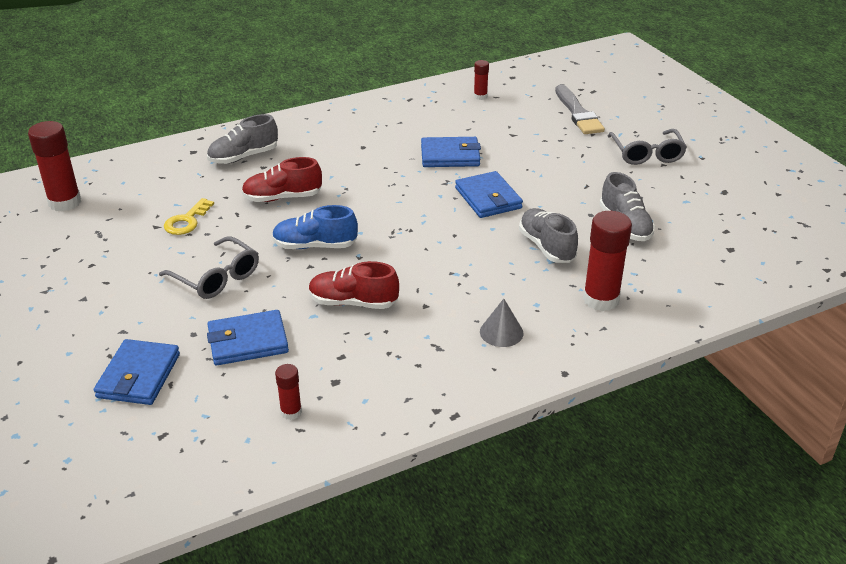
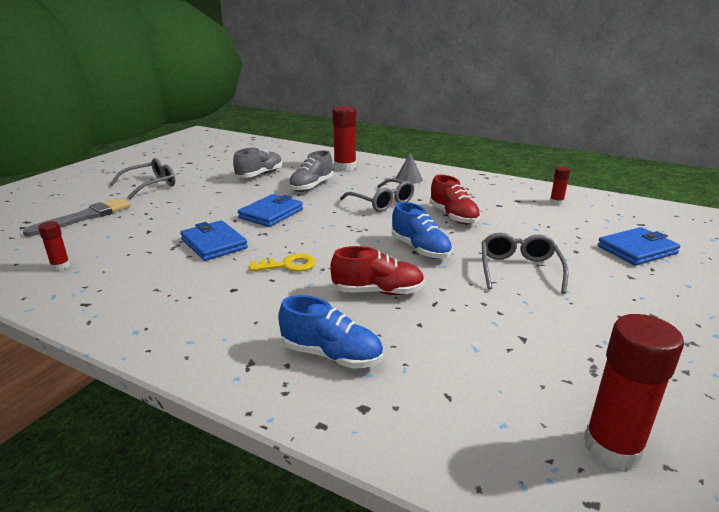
camera: 125 degrees left, 10 degrees down
(187, 221) = (487, 324): yellow key -> yellow key (288, 265)
(243, 157) = (331, 355): grey shoe -> blue shoe
(248, 341) = (543, 231): blue wallet -> none
(282, 197) = (378, 291): red shoe -> red shoe turned 45 degrees counterclockwise
(444, 274) = (382, 202): none -> grey glasses

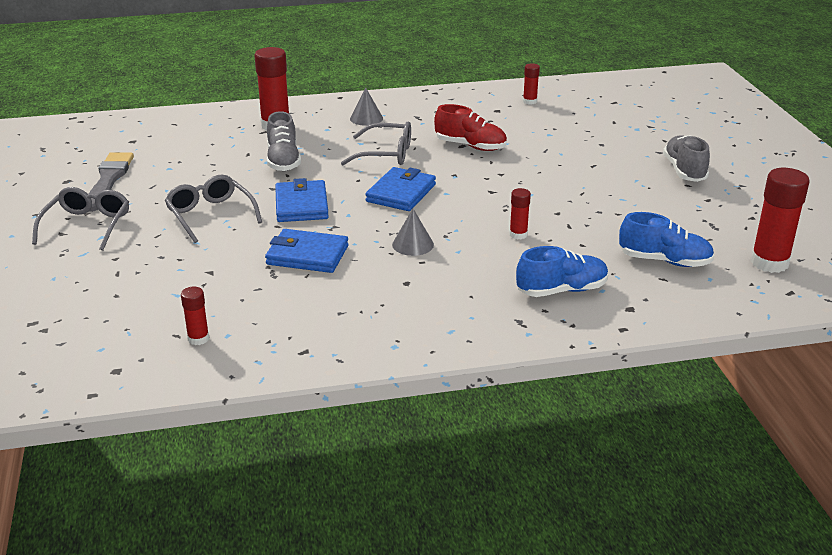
camera: 40 degrees left, 5 degrees up
(84, 217) = (97, 289): grey brush -> grey brush (108, 180)
(260, 175) = (197, 167): grey shoe -> grey shoe (684, 171)
(288, 265) = (413, 244): yellow key -> grey cone
(378, 291) = (518, 234): red shoe -> red glue stick
(420, 249) = (493, 187): blue shoe -> blue shoe (664, 261)
(519, 269) = (586, 175): grey glasses -> grey glasses (210, 215)
(637, 250) = (638, 127): blue wallet -> blue wallet (401, 193)

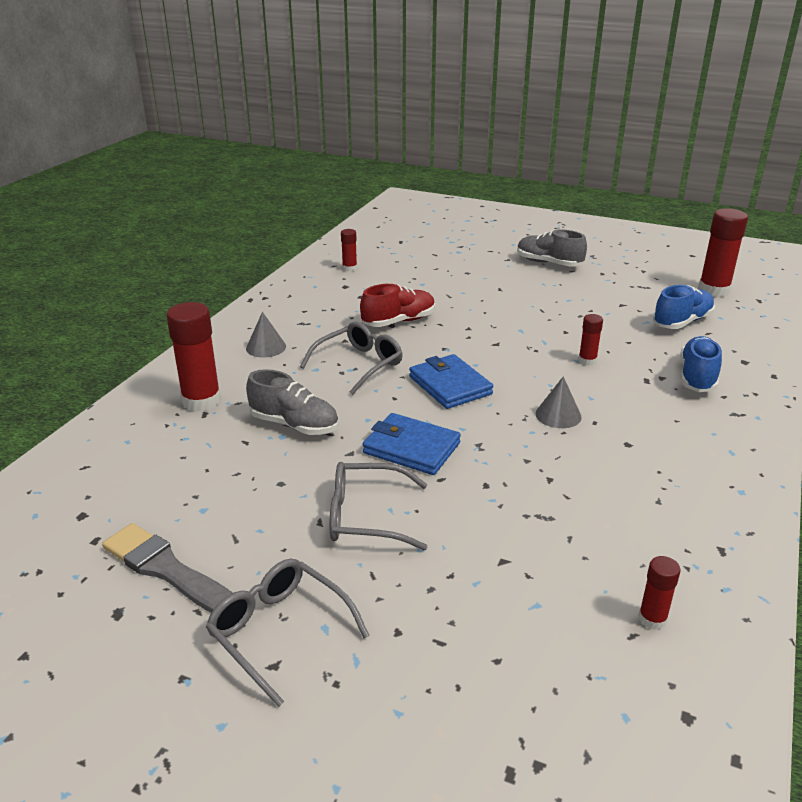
camera: 55 degrees left, 0 degrees up
(307, 255) = (525, 481): blue wallet -> none

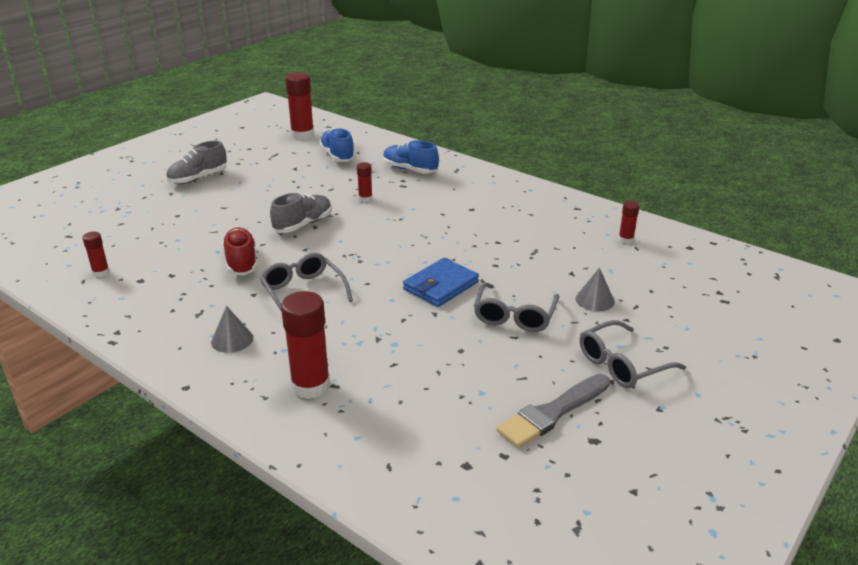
camera: 75 degrees left, 0 degrees up
(294, 425) = (381, 335): grey shoe -> grey shoe (303, 224)
(450, 385) = (364, 256): blue wallet -> none
(558, 415) = (428, 223): grey cone -> grey cone (594, 300)

